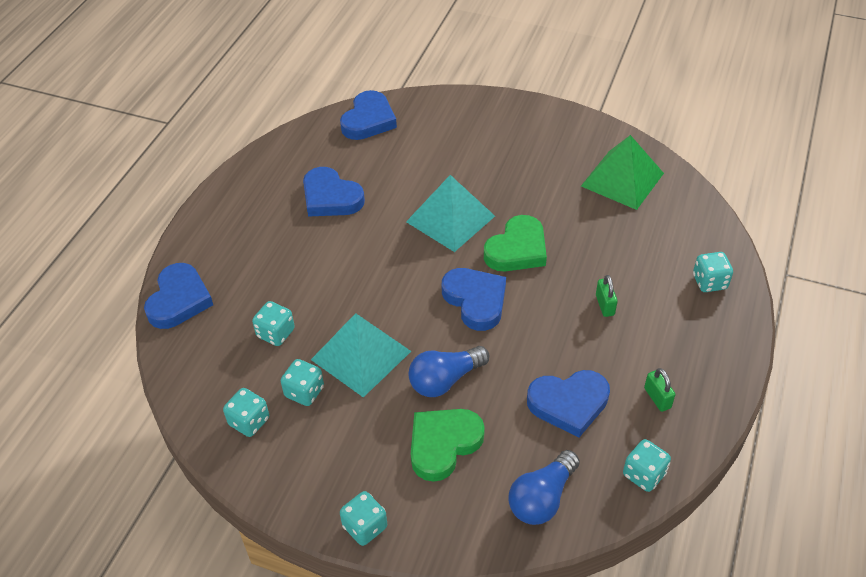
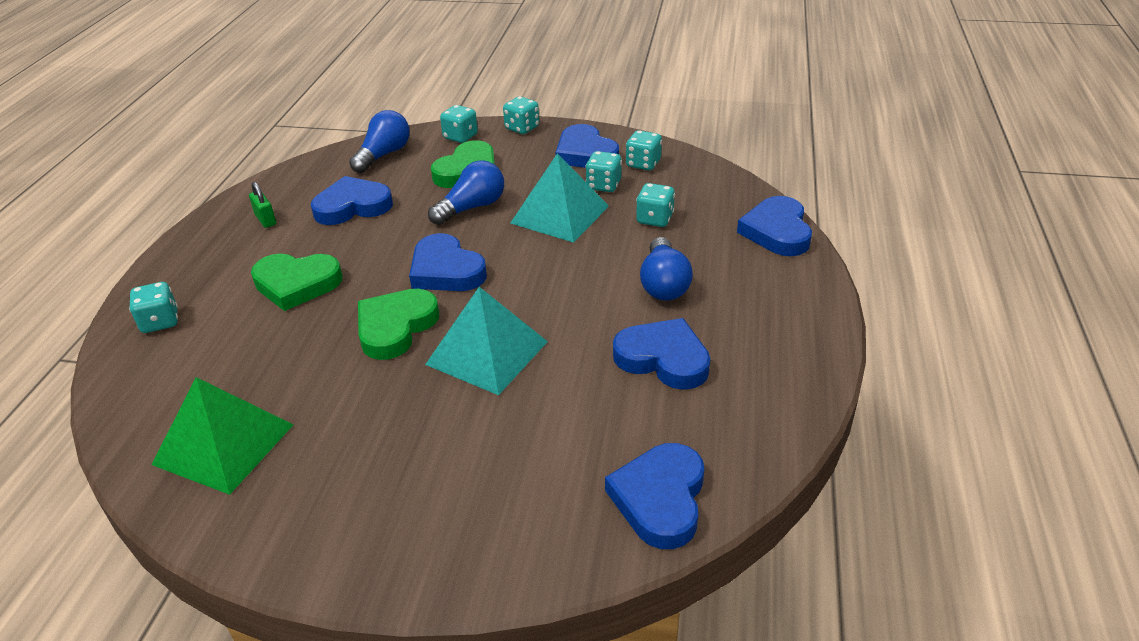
camera: 170 degrees right, 10 degrees down
(302, 259) = (663, 284): none -> blue light bulb
(304, 454) = (585, 153): none -> blue heart
(605, 305) = (297, 284): green padlock -> green heart
(644, 474) = (295, 175): turquoise dice -> turquoise dice (460, 137)

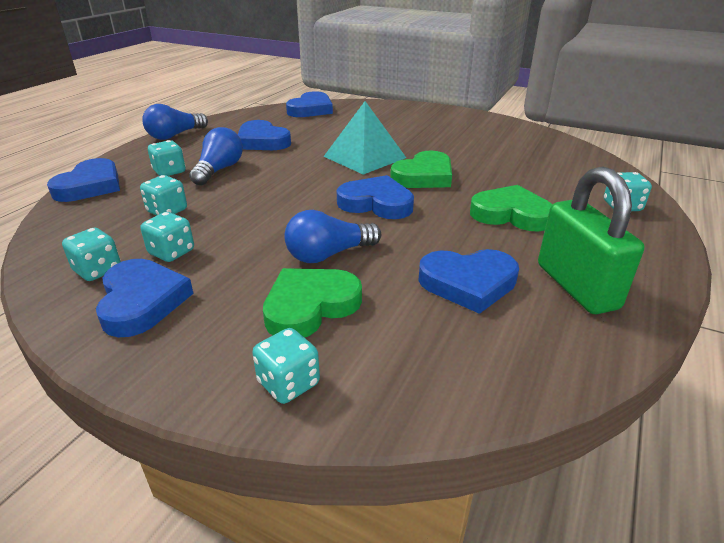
camera: 165 degrees left, 5 degrees down
(223, 444) = (526, 145): green pyramid -> none
(265, 220) = (576, 286): green padlock -> green padlock, size x2.34
(384, 155) = (426, 369): blue light bulb -> blue light bulb (175, 135)
(446, 270) = (376, 203): blue heart -> blue heart turned 45 degrees counterclockwise
(522, 128) = (178, 379): turquoise dice -> turquoise dice (169, 172)
(559, 214) = (245, 231): turquoise pyramid -> none

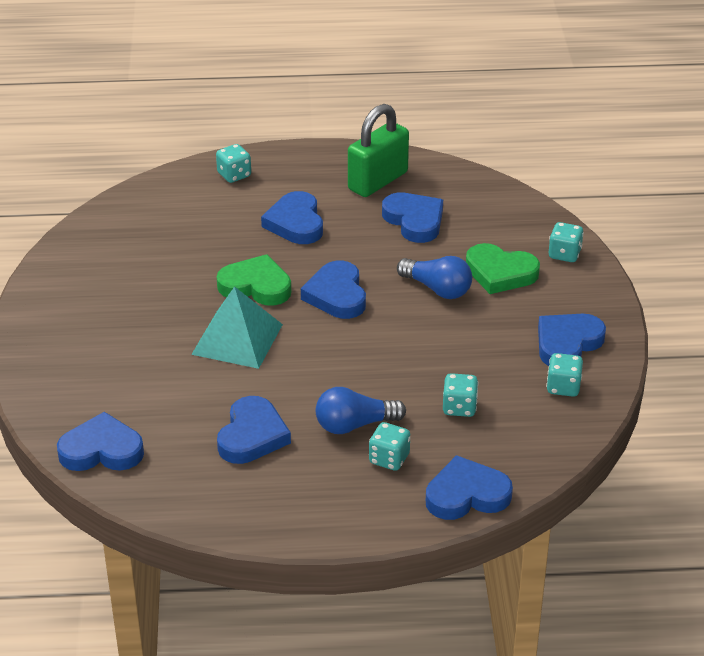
camera: 120 degrees left, 5 degrees up
(172, 252) = (509, 365): turquoise dice -> none
(175, 135) = (293, 524): blue light bulb -> none
(511, 214) = (295, 223): green heart -> blue heart

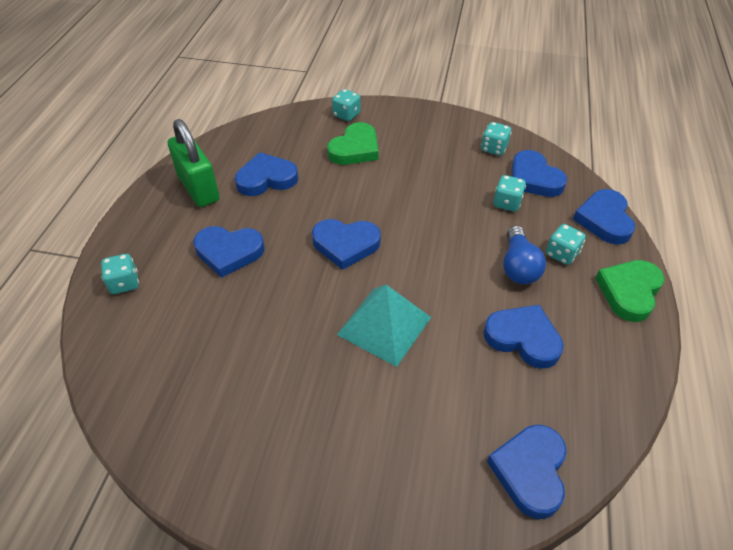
camera: 75 degrees left, 10 degrees up
(256, 286) = (310, 298): green heart -> green heart (629, 292)
(437, 289) = (361, 185): blue light bulb -> none
(567, 343) = (447, 136): blue heart -> blue heart (534, 178)

